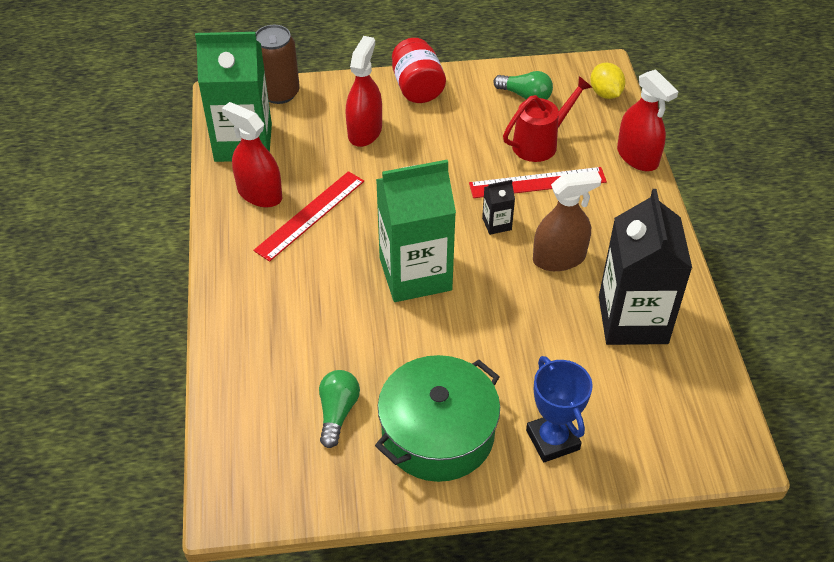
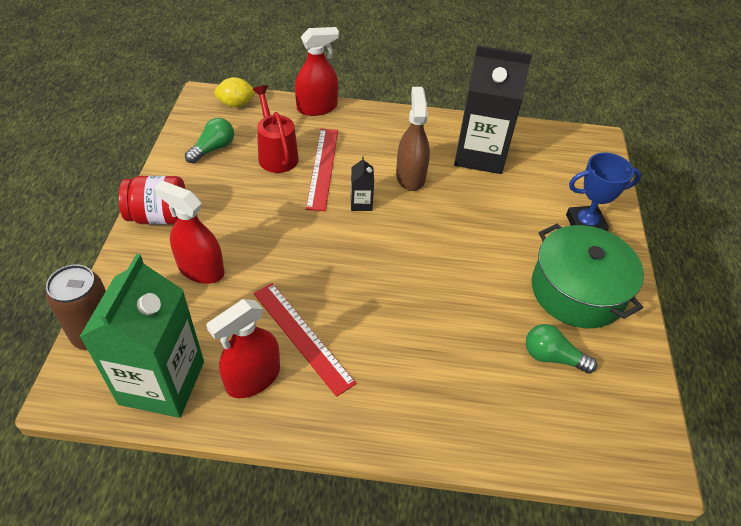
camera: 80 degrees left, 0 degrees up
(415, 274) = (404, 269): green carton -> none

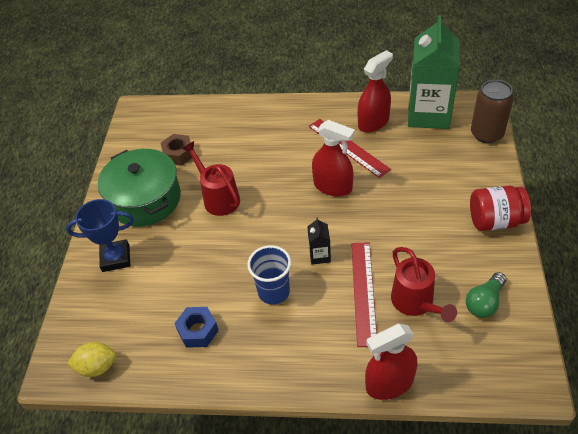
camera: 175 degrees left, 0 degrees up
(201, 269) = (437, 182): red spray bottle -> red spray bottle (333, 186)
(236, 104) = (489, 376): yellow lemon -> yellow lemon (97, 367)
(410, 177) = (273, 292): brown spray bottle -> blue cup
(480, 155) = (198, 331): black carton -> blue nut
(482, 282) = (218, 198): none -> red watering can
(552, 357) = (178, 154): green light bulb -> brown nut

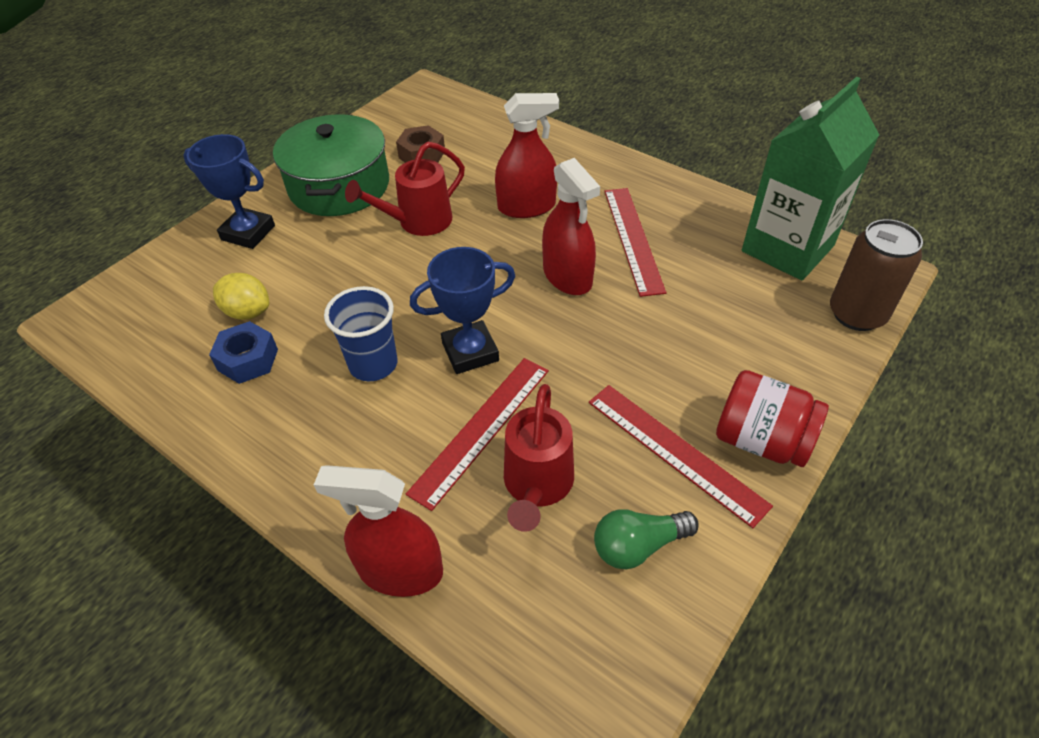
camera: 30 degrees right, 0 degrees up
(97, 367) = (114, 337): yellow lemon -> yellow lemon (248, 312)
(218, 198) = (417, 222): red watering can -> red watering can turned 120 degrees counterclockwise
(319, 255) = (470, 352): black carton -> blue trophy
(373, 122) = (697, 224): red spray bottle -> red spray bottle (526, 207)
(463, 249) = (675, 452): none -> red ruler

